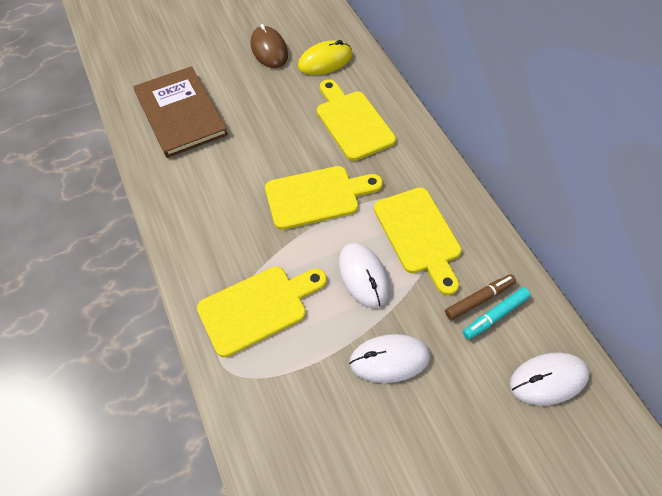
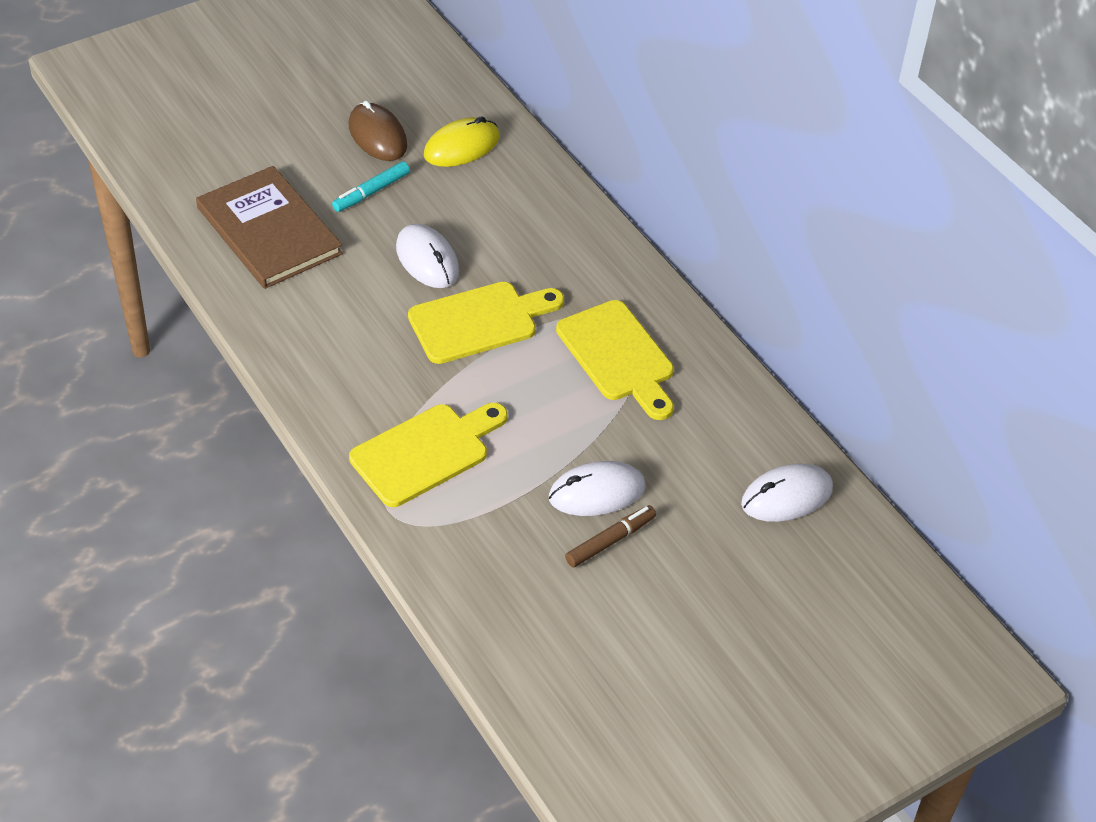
camera: 10 degrees left, 10 degrees down
(352, 122) = (512, 226): yellow cutting board -> none
(363, 276) = (553, 408): white mouse -> white mouse (427, 259)
(479, 299) = (700, 421): brown marker -> brown marker (610, 541)
(495, 316) = (721, 437): turquoise marker -> turquoise marker (371, 192)

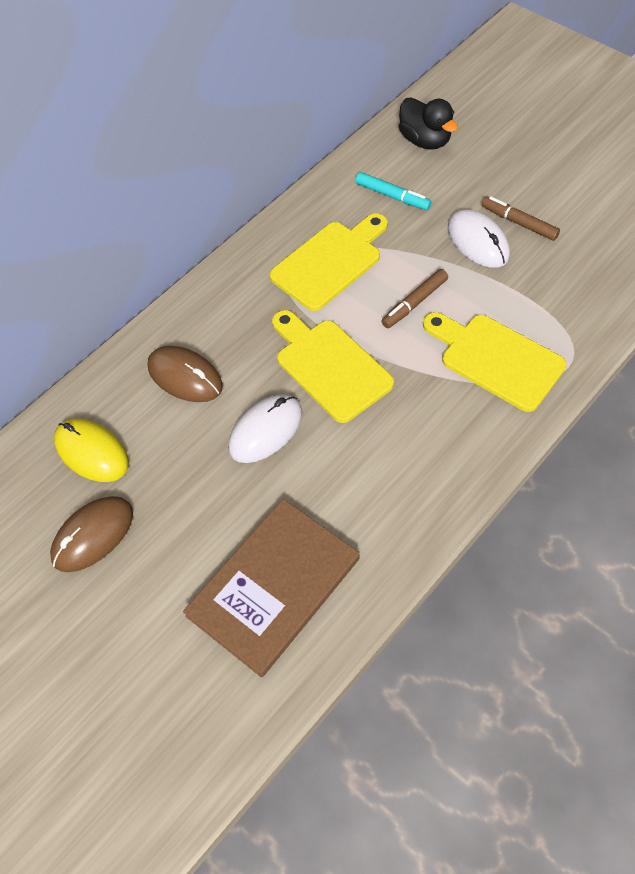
camera: 100 degrees left, 10 degrees up
(371, 192) = (184, 510): turquoise marker -> turquoise marker (392, 196)
(517, 218) = (185, 376): none -> brown mouse
(530, 409) = (415, 303): none -> brown marker
(787, 496) = (425, 140): white mouse -> black duck

